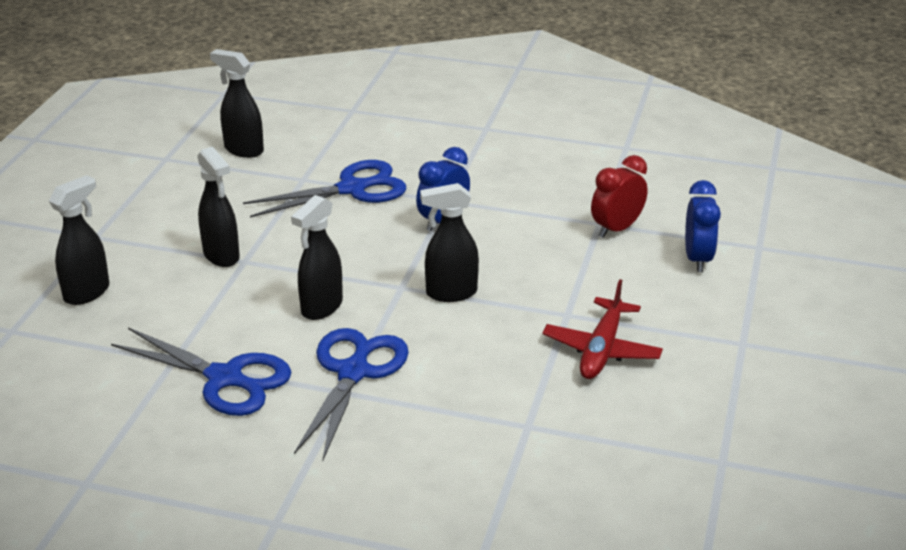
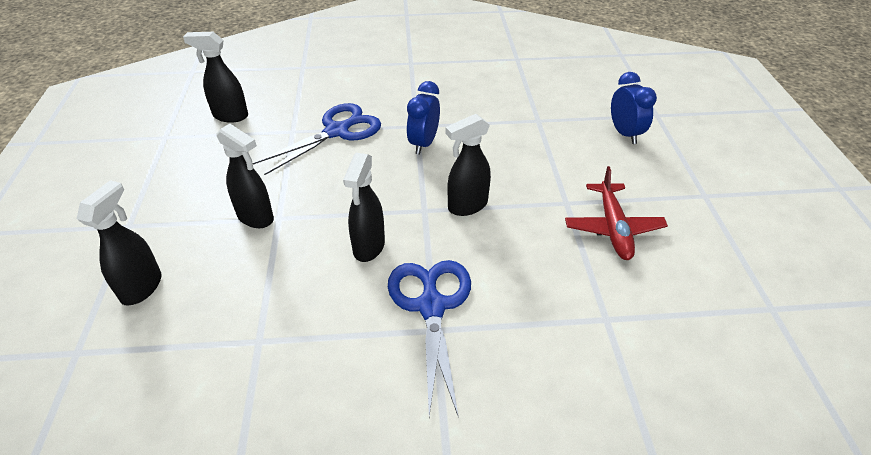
camera: 20 degrees left, 10 degrees up
(225, 378) = (318, 347): blue scissors -> none
(616, 229) = (553, 122): red clock -> none

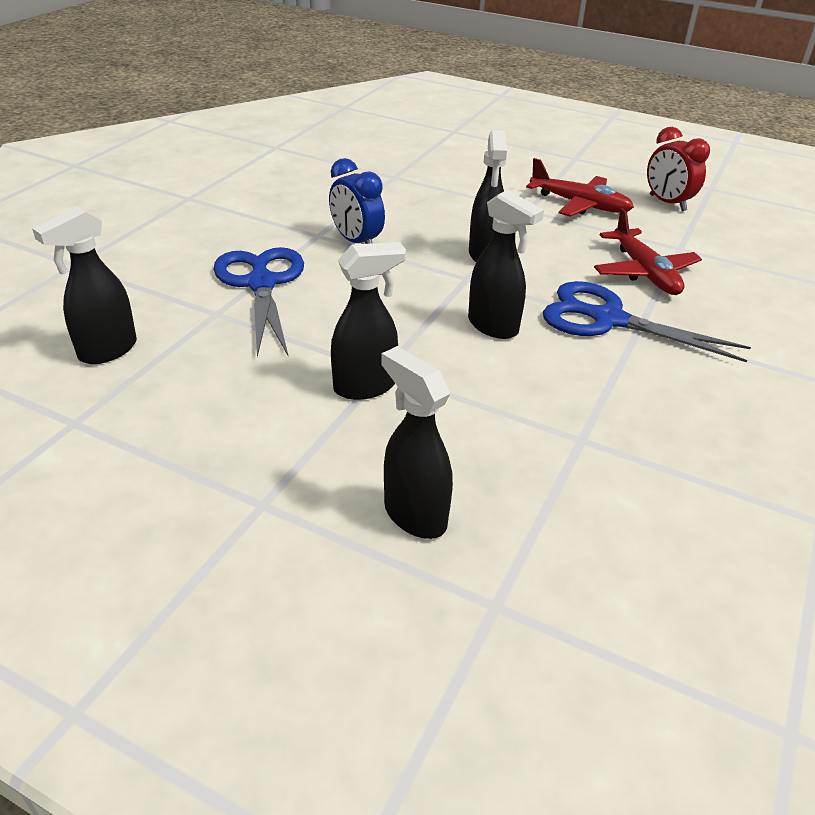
camera: 60 degrees left, 5 degrees down
(532, 306) = (644, 272): none -> red plane
(625, 134) = (463, 152): blue clock -> none
(690, 284) = (667, 203): none -> red clock

